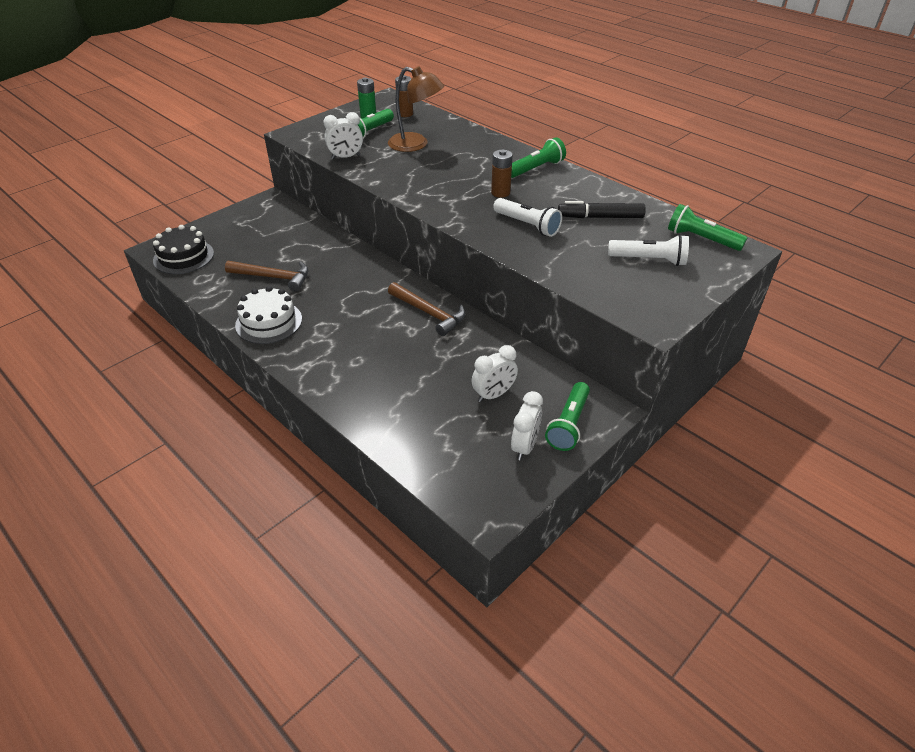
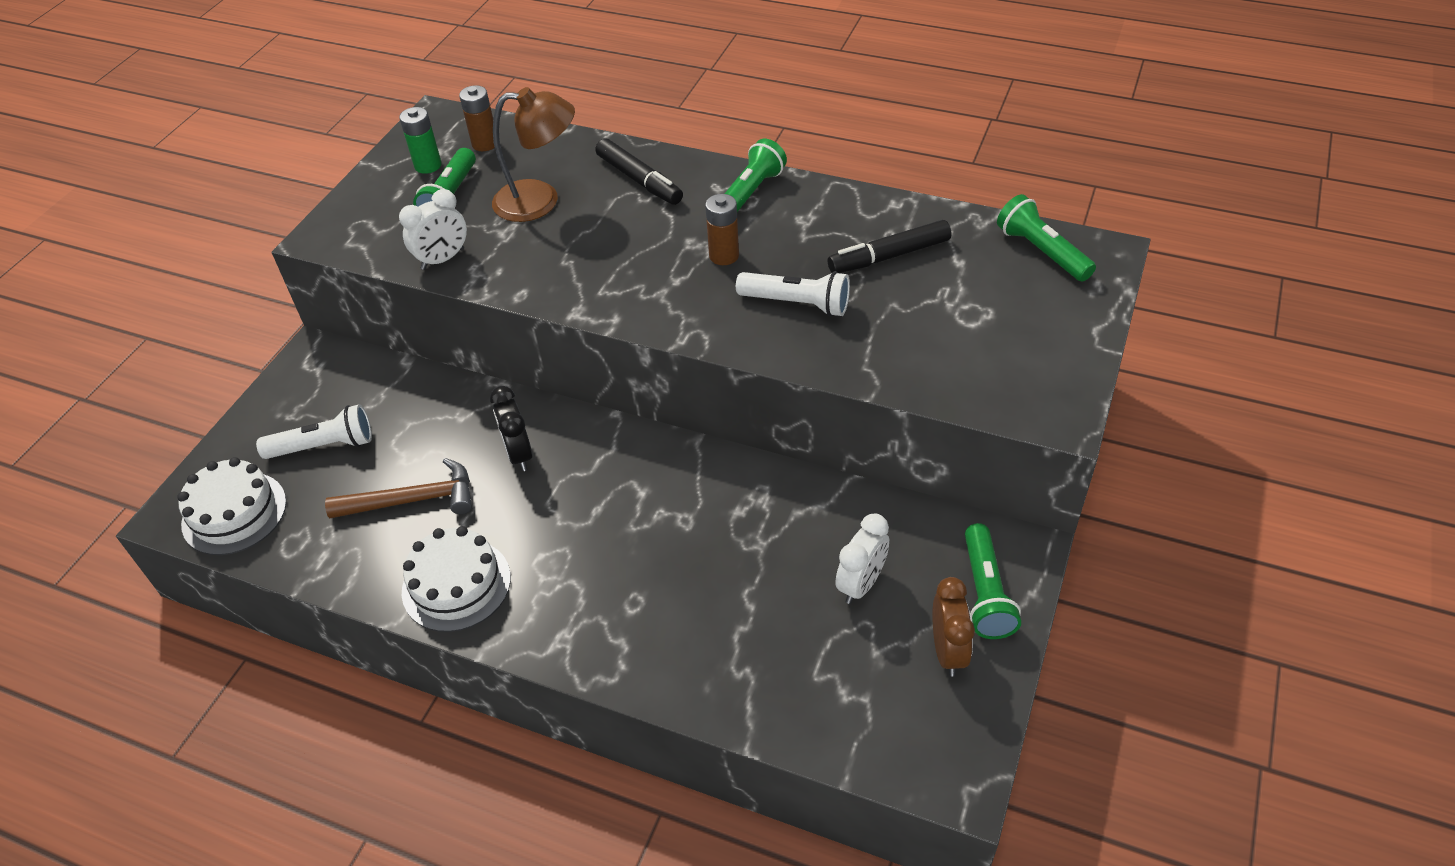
camera: 20 degrees left, 5 degrees up
(183, 257) = (234, 513): black cake -> white cake
(342, 273) = (519, 454): none -> black clock
(429, 313) = (693, 480): brown hammer -> none
(477, 148) = (639, 180): none -> black marker
(525, 446) = (948, 651): white clock -> brown clock
(649, 260) = (994, 311): white flashlight -> white flashlight (324, 446)
(701, 239) = (1041, 252): green flashlight -> green flashlight turned 45 degrees clockwise

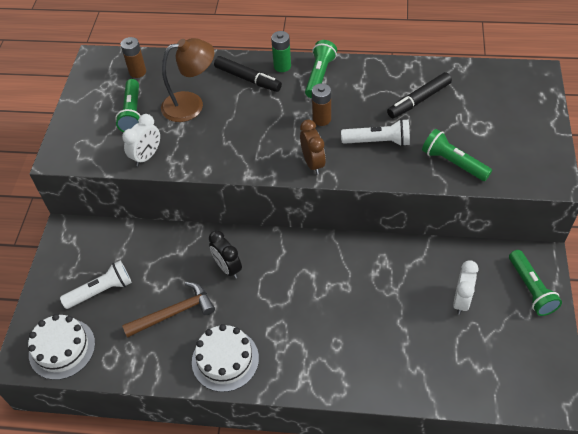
camera: 15 degrees left, 5 degrees up
(428, 165) = (107, 94): green battery -> green battery (282, 66)
(948, 651) = (524, 328): brown clock -> brown clock (313, 163)
(1041, 252) = (503, 80): green flashlight -> green flashlight (453, 163)

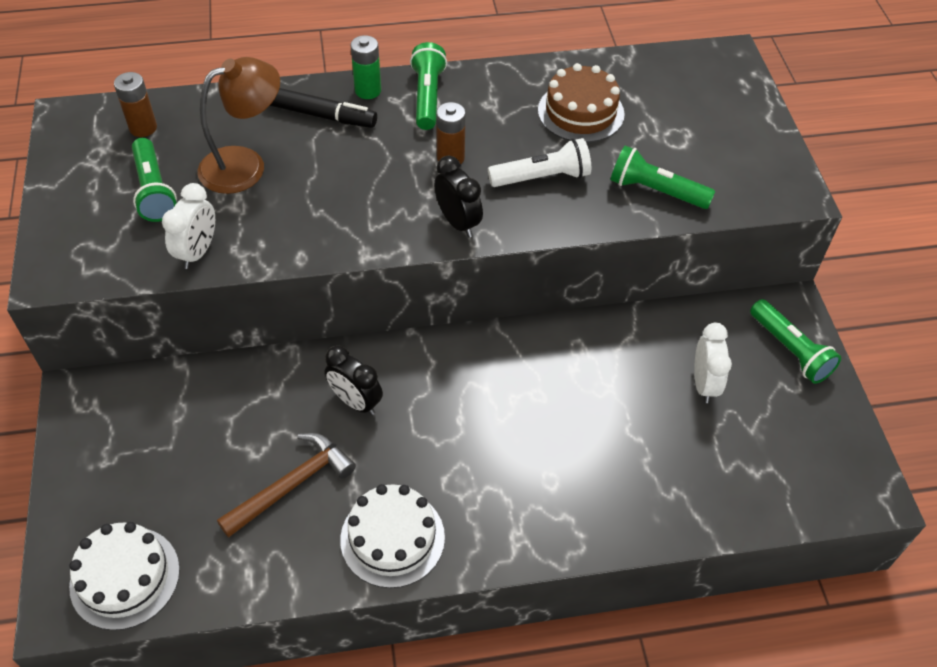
camera: 20 degrees left, 0 degrees up
(101, 291) = (164, 475): white flashlight -> none
(313, 163) = (458, 222): brown clock -> black clock
(419, 100) = (581, 112): black marker -> brown cake

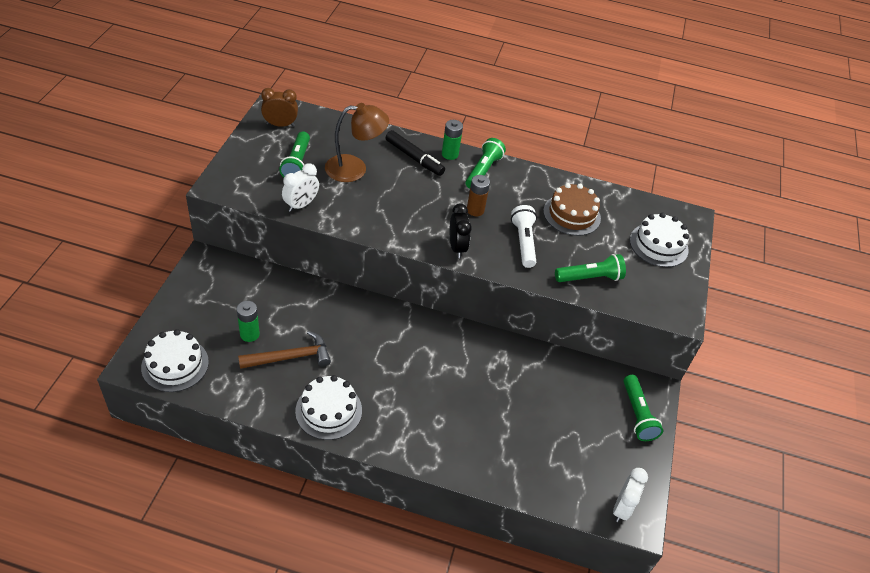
camera: 20 degrees right, 5 degrees down
(93, 141) = (280, 125): none -> brown clock
(143, 128) = (311, 127): brown battery -> none
(212, 478) = (249, 334): none -> green battery
(355, 402) = (352, 328): black clock -> none
(542, 177) = (523, 242): white flashlight -> white flashlight turned 105 degrees counterclockwise
(656, 191) = (590, 278): green flashlight -> green flashlight turned 120 degrees clockwise
(704, 384) = (568, 409): white clock -> white clock (622, 508)
(713, 109) = (658, 245): none -> white cake

